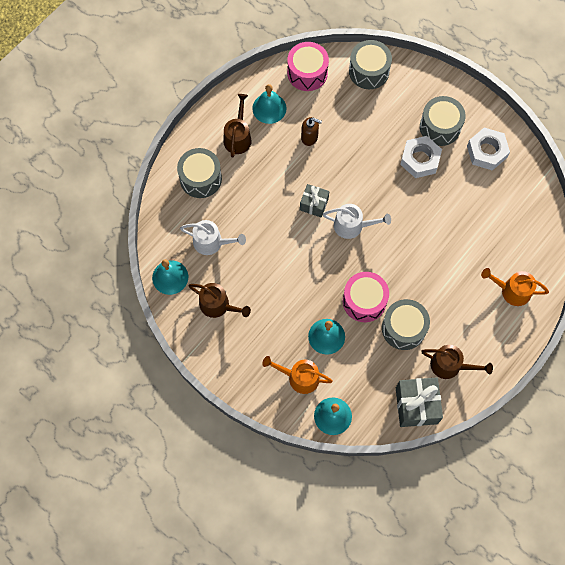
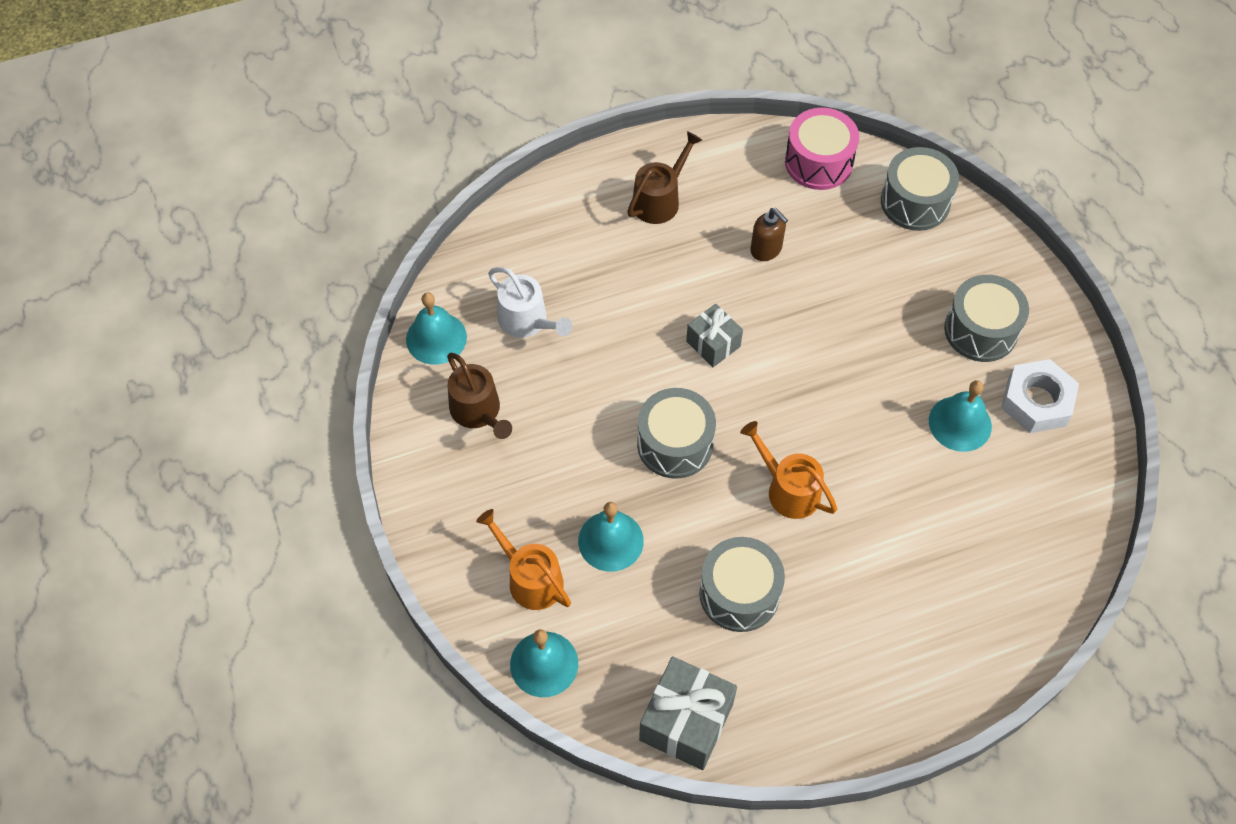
camera: 30 degrees right, 10 degrees down
(200, 178) = (569, 228): grey drum -> grey drum (675, 444)
(269, 108) = (731, 183): turquoise bell -> turquoise bell (960, 423)
(352, 226) = (753, 403): white watering can -> none
(364, 301) = (702, 520): pink drum -> none
(420, 160) = (919, 361): white nut -> none
(450, 365) = (779, 690): brown watering can -> none
(512, 291) = (954, 630): orange watering can -> orange watering can (788, 489)

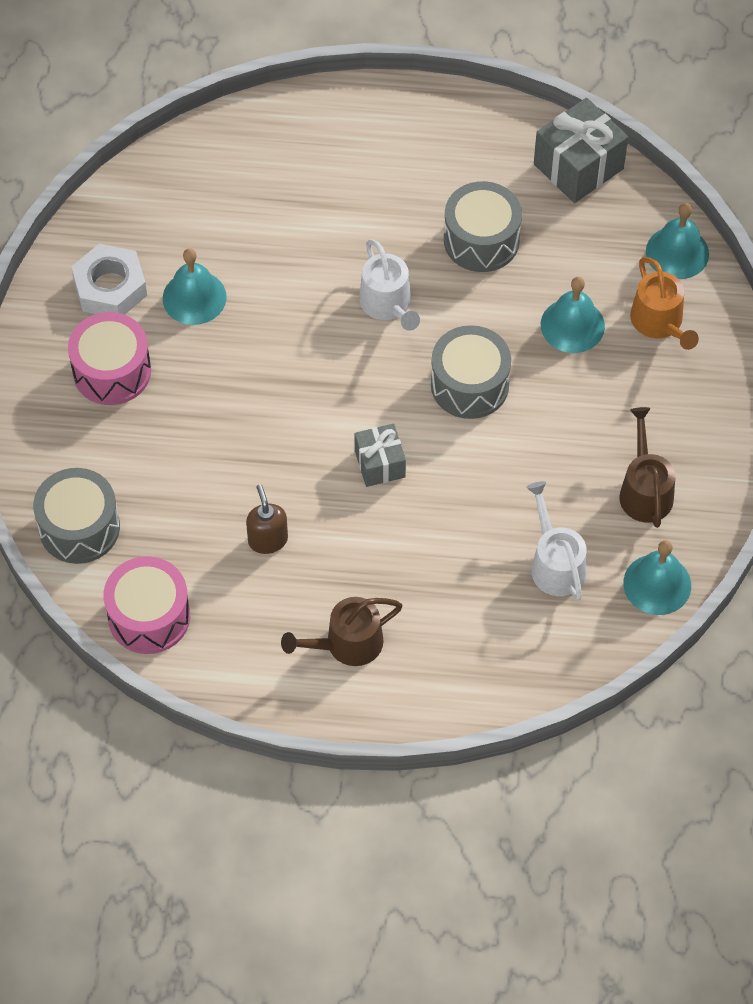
camera: 155 degrees left, 0 degrees up
(788, 489) = (388, 304): orange watering can -> white watering can
(980, 330) = (112, 371): grey drum -> pink drum

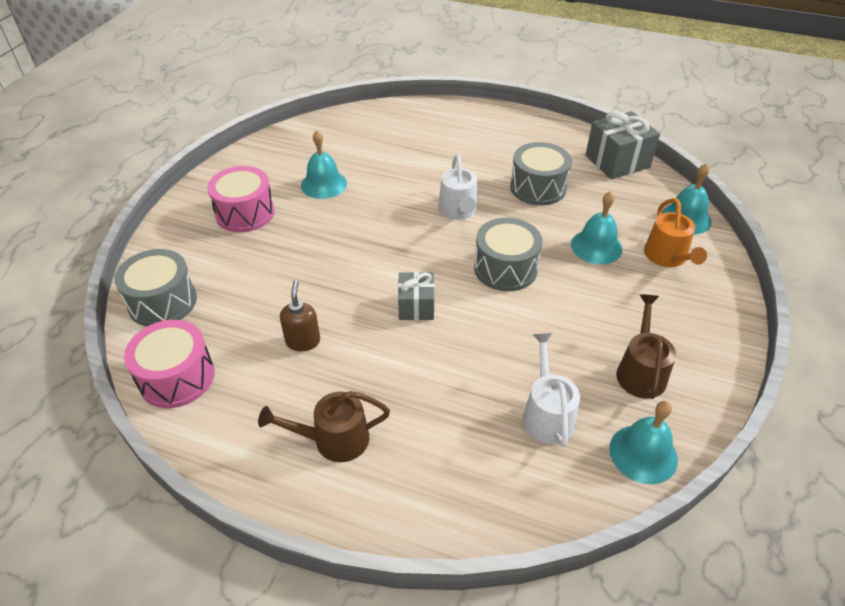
camera: 15 degrees right, 15 degrees down
(110, 288) = (271, 170): white nut -> none

